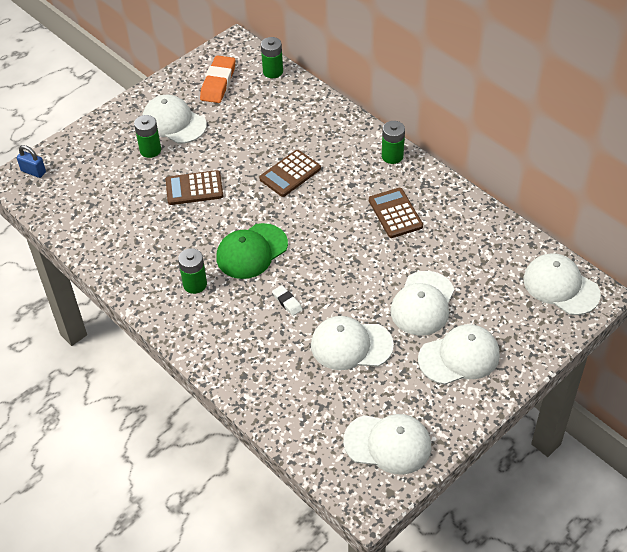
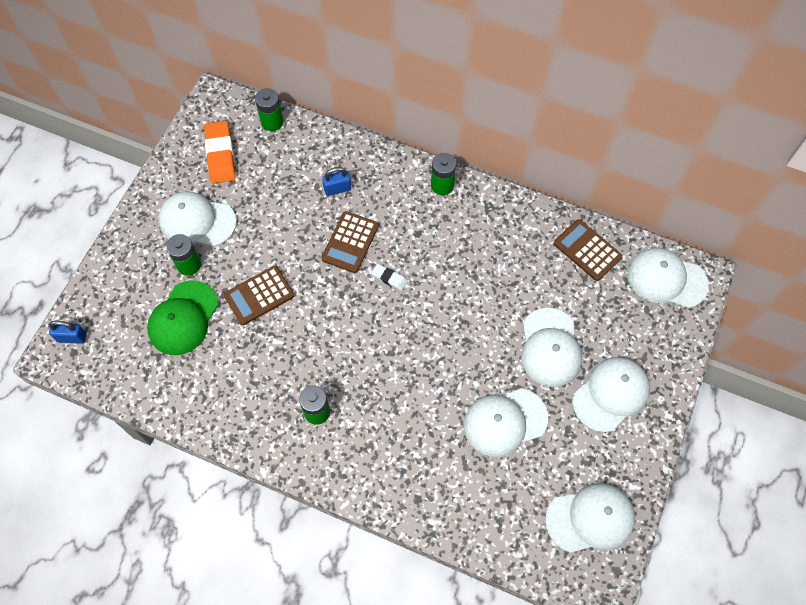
camera: 25 degrees left, 15 degrees up
(251, 251) = (355, 350): green cap -> green cap (183, 318)
(287, 302) = (419, 397): white eraser -> white eraser (389, 278)
(300, 133) = (337, 189): none -> blue padlock
(395, 213) = (476, 252): brown calculator -> brown calculator (587, 250)

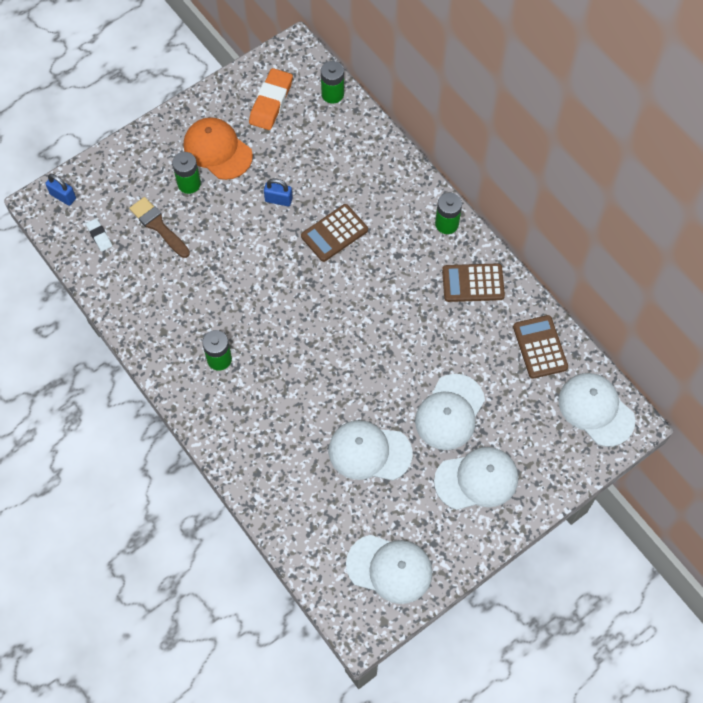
camera: 30 degrees right, 0 degrees up
(183, 318) = (158, 226): green cap -> brown brush
(197, 221) = (217, 150): white cap -> orange cap
(259, 296) = (230, 239): brown calculator -> brown calculator (473, 283)
(337, 189) = (352, 181): blue padlock -> blue padlock (278, 200)
(389, 278) = (348, 281): white eraser -> white eraser (99, 236)

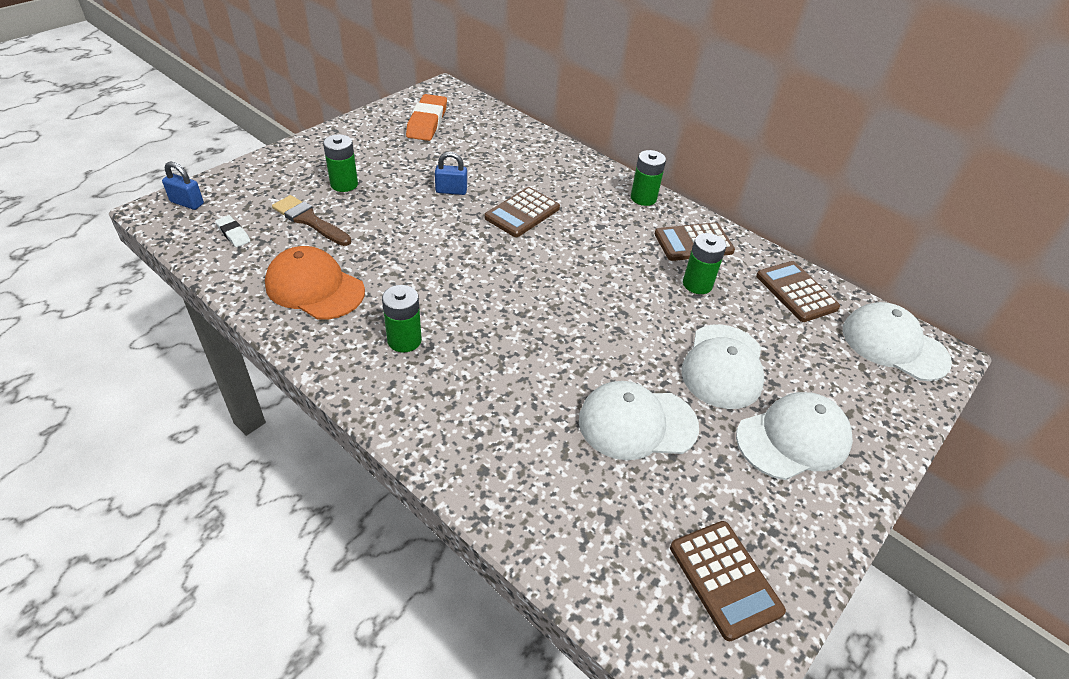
camera: 15 degrees left, 20 degrees down
(217, 150) = (374, 157): orange cap -> orange cap (314, 287)
(332, 94) = (490, 114): green battery -> green battery (697, 284)
(389, 568) = (725, 579): white cap -> brown calculator

